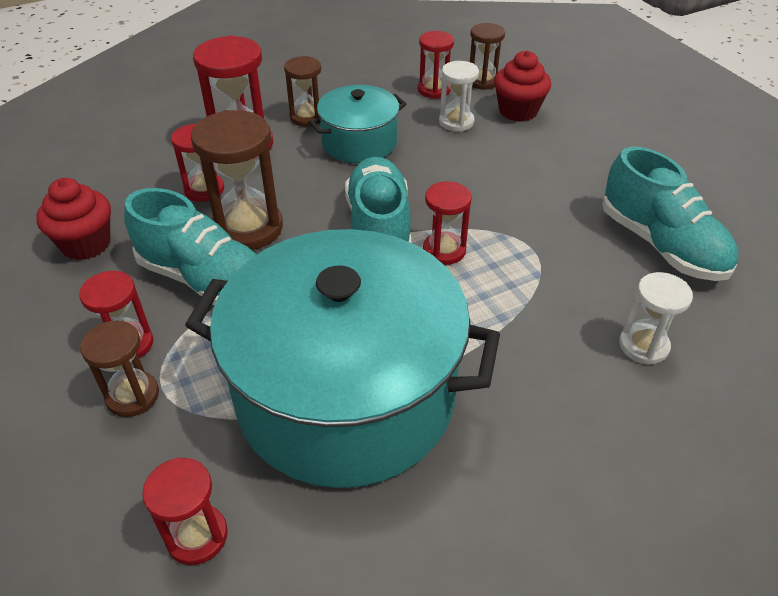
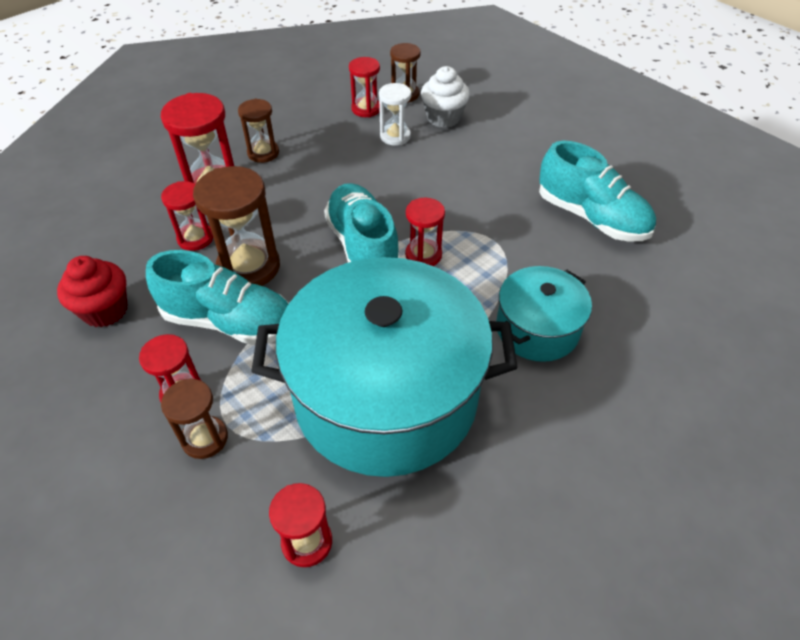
camera: 15 degrees left, 5 degrees up
(359, 142) = (318, 169): turquoise pot -> turquoise pot (537, 329)
(518, 111) = (443, 118): red cupcake -> white cupcake
(643, 346) = (602, 304): white hourglass -> none

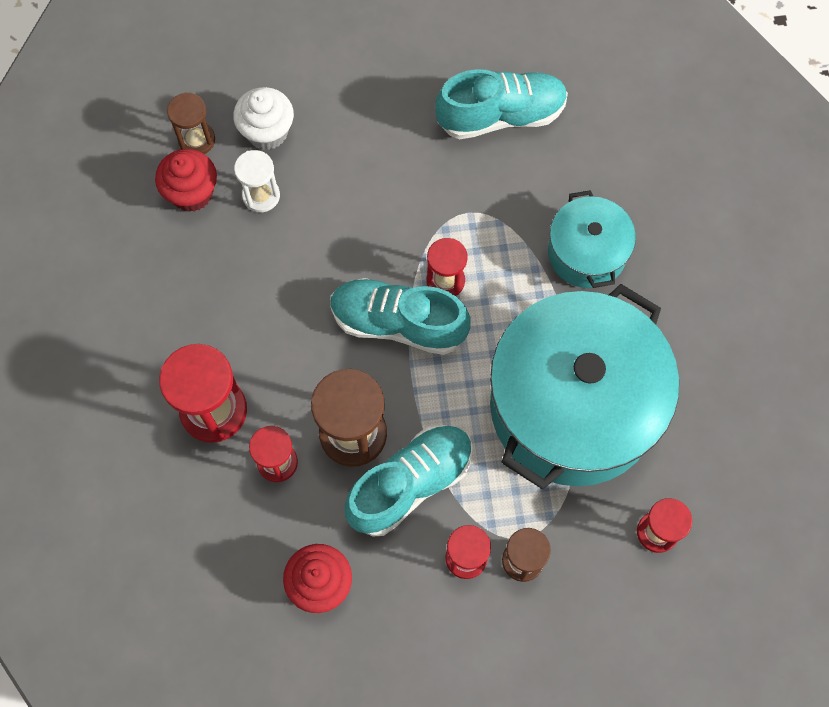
camera: 55 degrees left, 20 degrees up
(263, 153) = (189, 334): brown hourglass -> none
(366, 109) = (192, 193): red hourglass -> red cupcake

